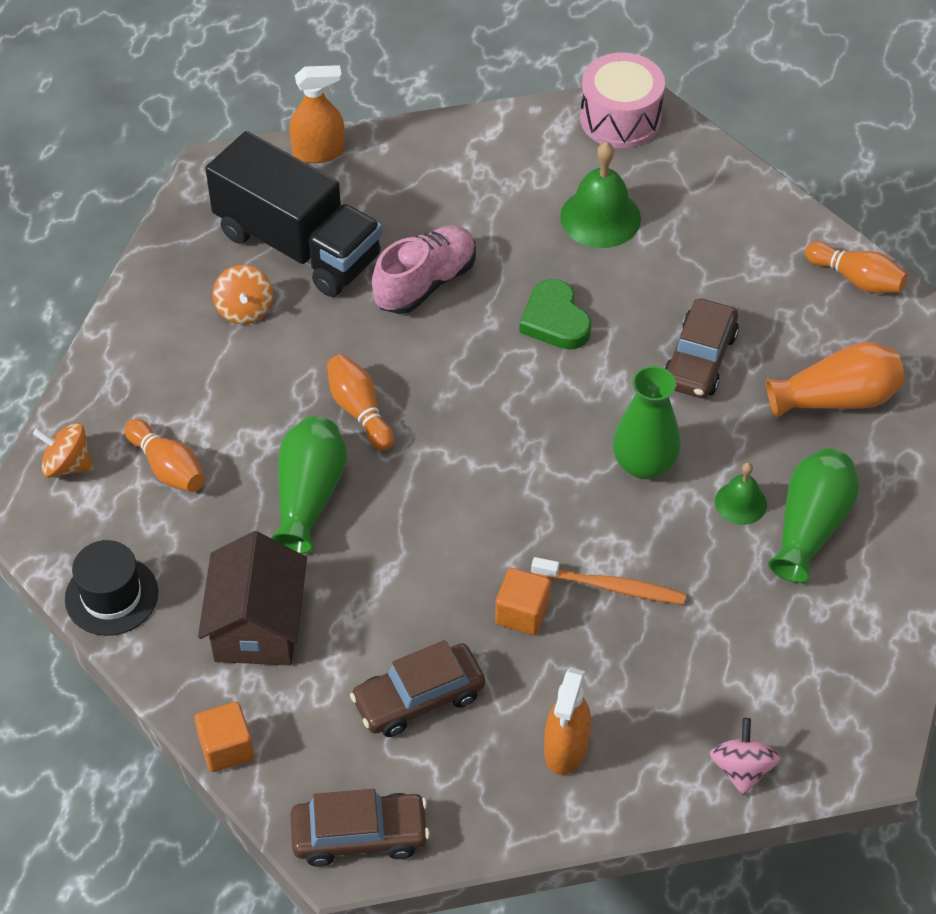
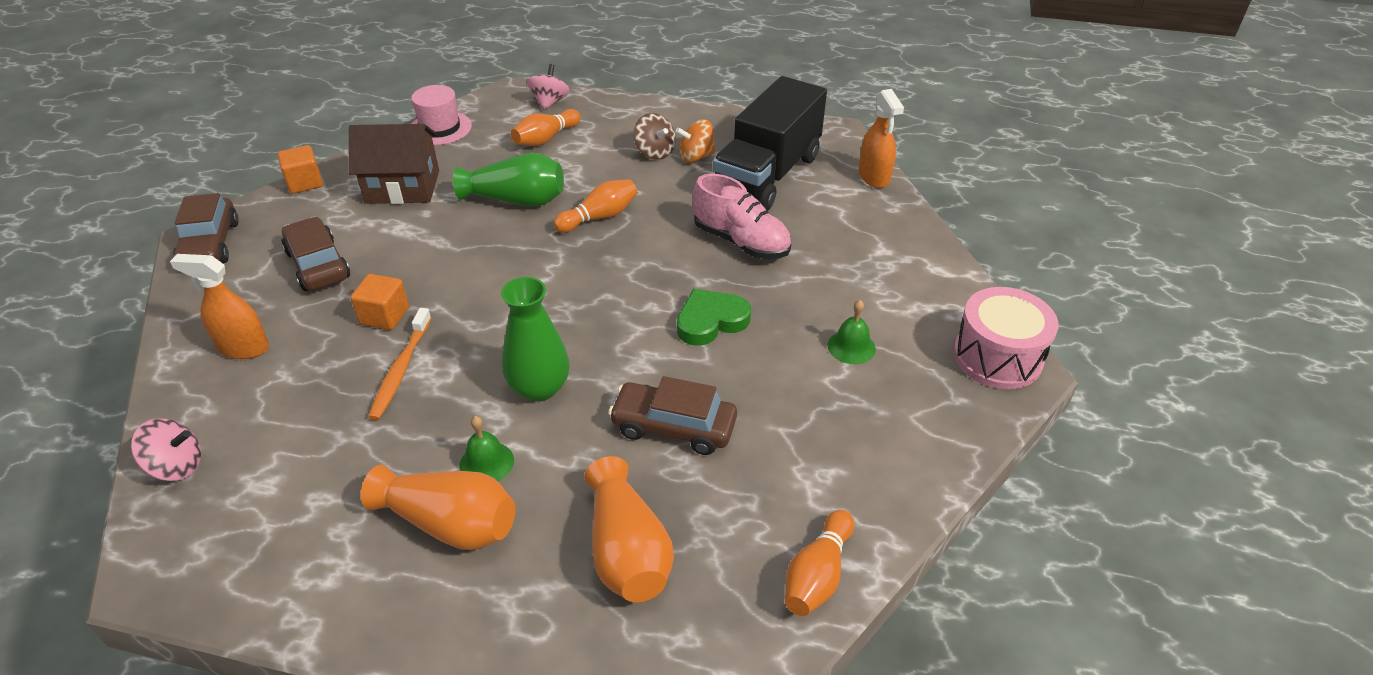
camera: 85 degrees right, 10 degrees down
(67, 465) = (549, 102): orange spinning top -> pink spinning top
(111, 596) = (440, 128): black hat -> pink hat
(225, 350) = (655, 152): none -> brown spinning top
(600, 217) = (851, 347): green bell -> green bell, size x0.58
(810, 526) = (450, 523): green vase -> orange vase

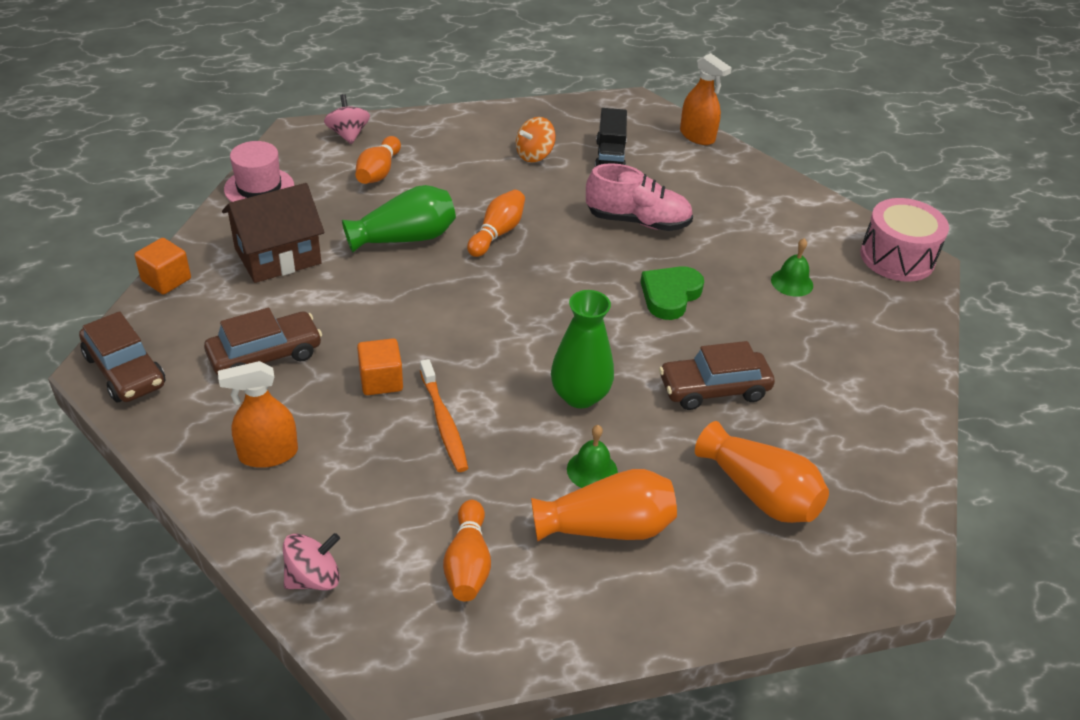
camera: 30 degrees left, 0 degrees up
(318, 265) = (265, 355): brown car -> brown car turned 120 degrees clockwise
(655, 152) = (493, 160): brown spinning top -> none
(767, 175) = (610, 156): black truck -> black truck, size x0.51
(817, 575) = (902, 457): orange bowling pin -> orange bowling pin (468, 563)

